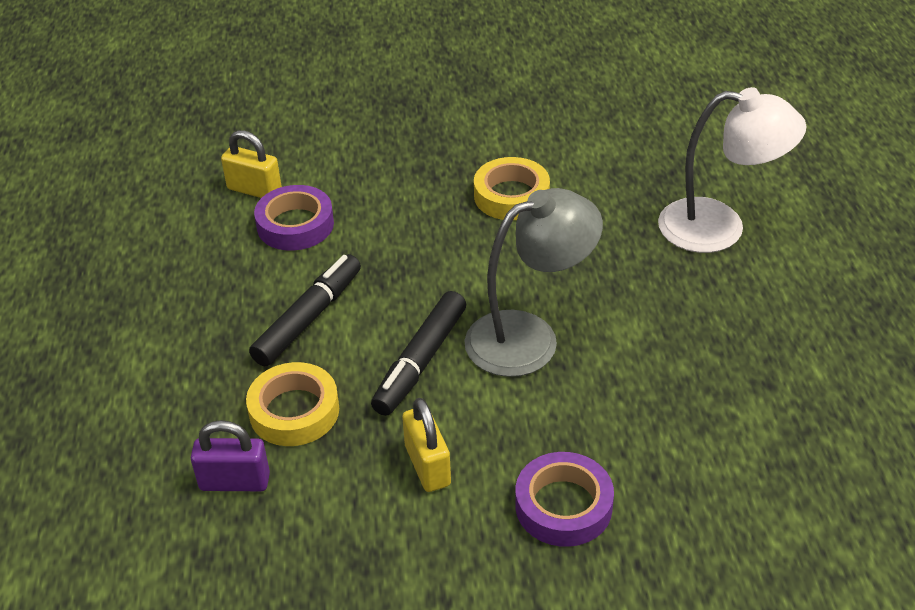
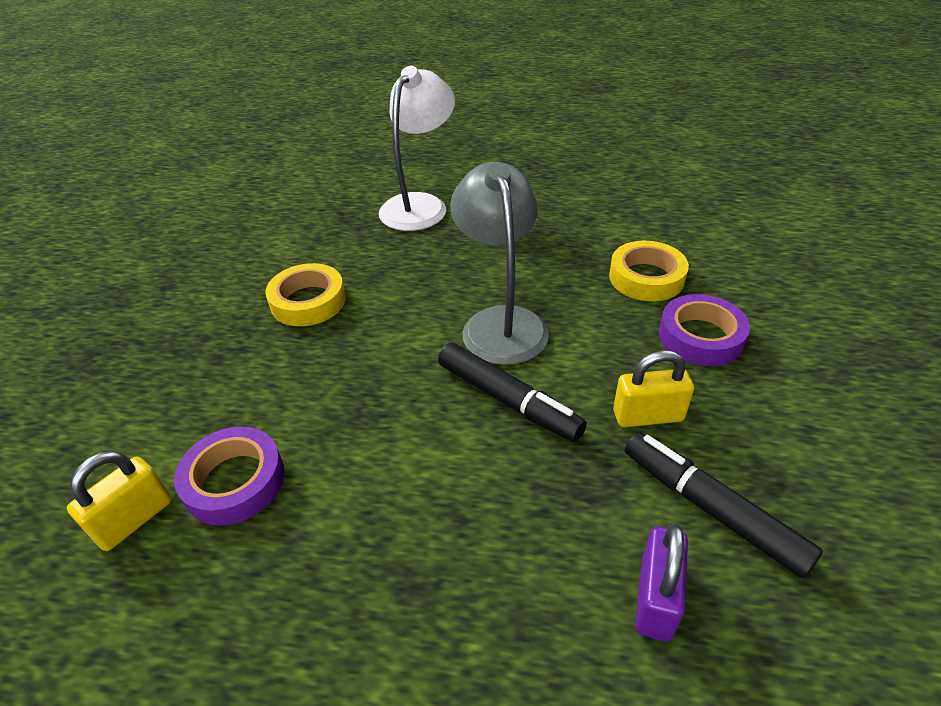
camera: 75 degrees left, 0 degrees up
(294, 411) = (552, 520): yellow tape -> yellow tape (646, 278)
(308, 318) = (406, 488): black marker -> black marker (711, 509)

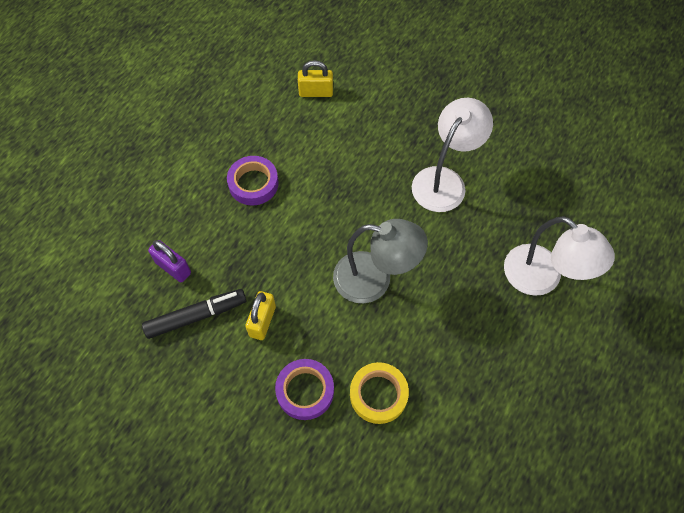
camera: 110 degrees right, 20 degrees up
(134, 519) = (316, 92): yellow padlock -> yellow padlock turned 60 degrees counterclockwise
(234, 481) = (318, 129): purple tape -> purple tape (253, 183)
(308, 301) = (444, 180): yellow tape -> white lamp
(508, 400) = (309, 257): black marker -> none

